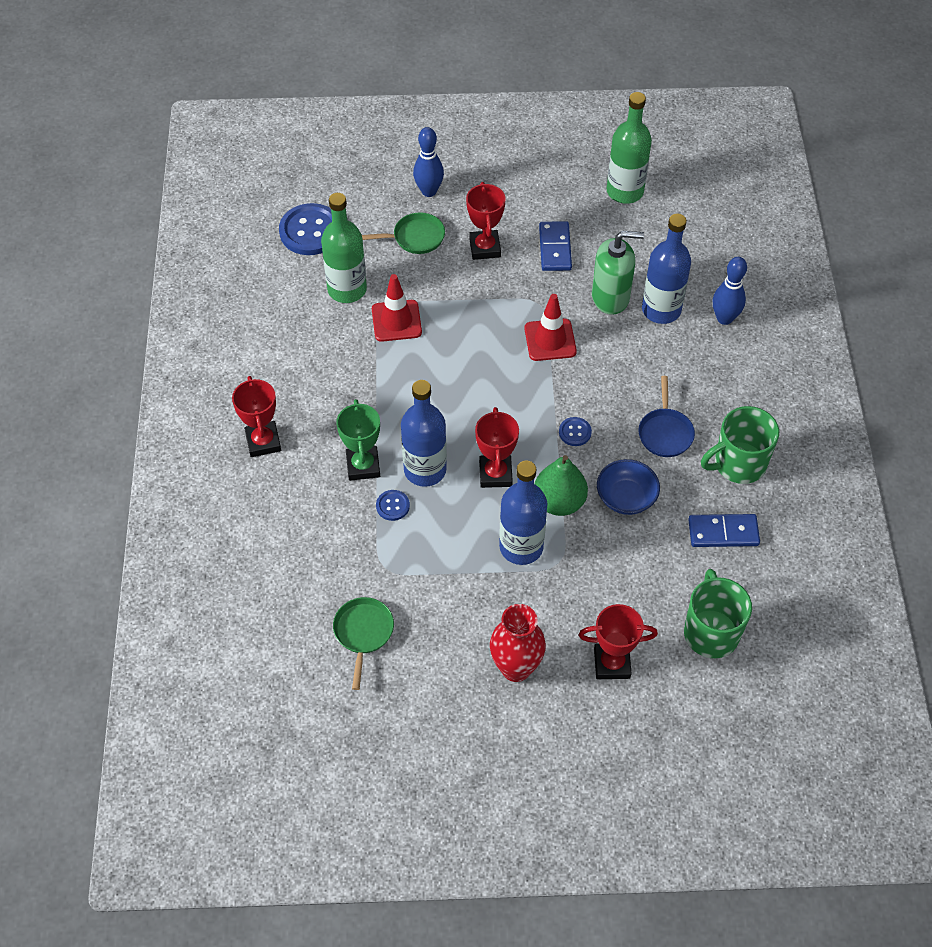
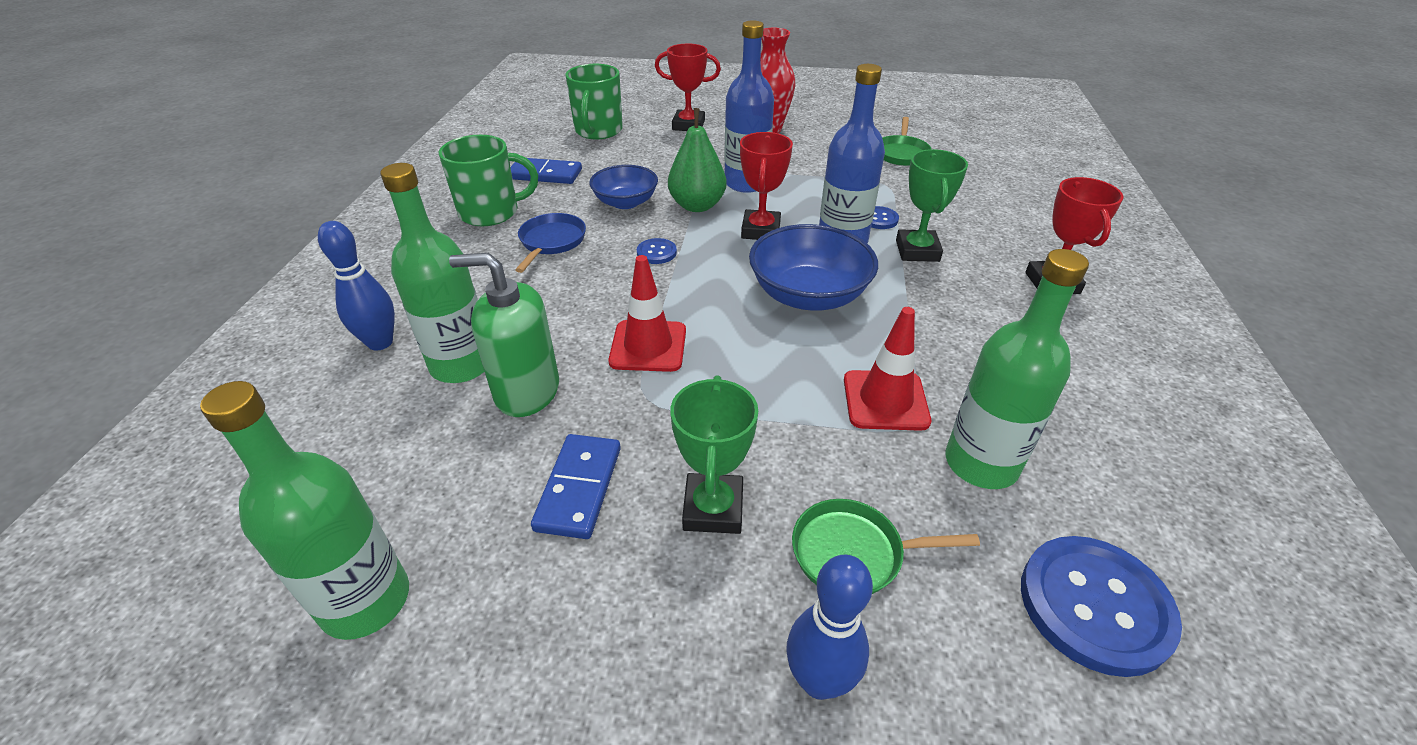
camera: 170 degrees left, 15 degrees down
(448, 402) = (808, 295): none -> blue bowl
(485, 248) = (713, 508): red trophy -> green trophy
(661, 310) = (462, 364): blue bottle -> green bottle

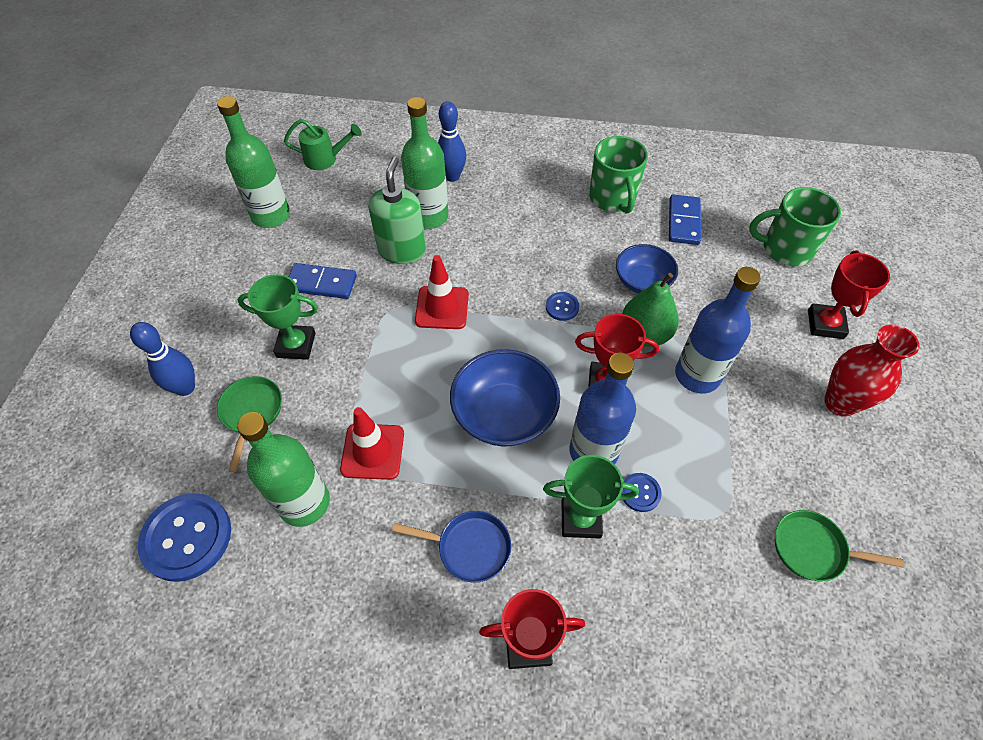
camera: 90 degrees right, 15 degrees up
(229, 520) = (325, 159): none -> green watering can
(551, 242) = (572, 240): blue pan -> blue pan (469, 547)

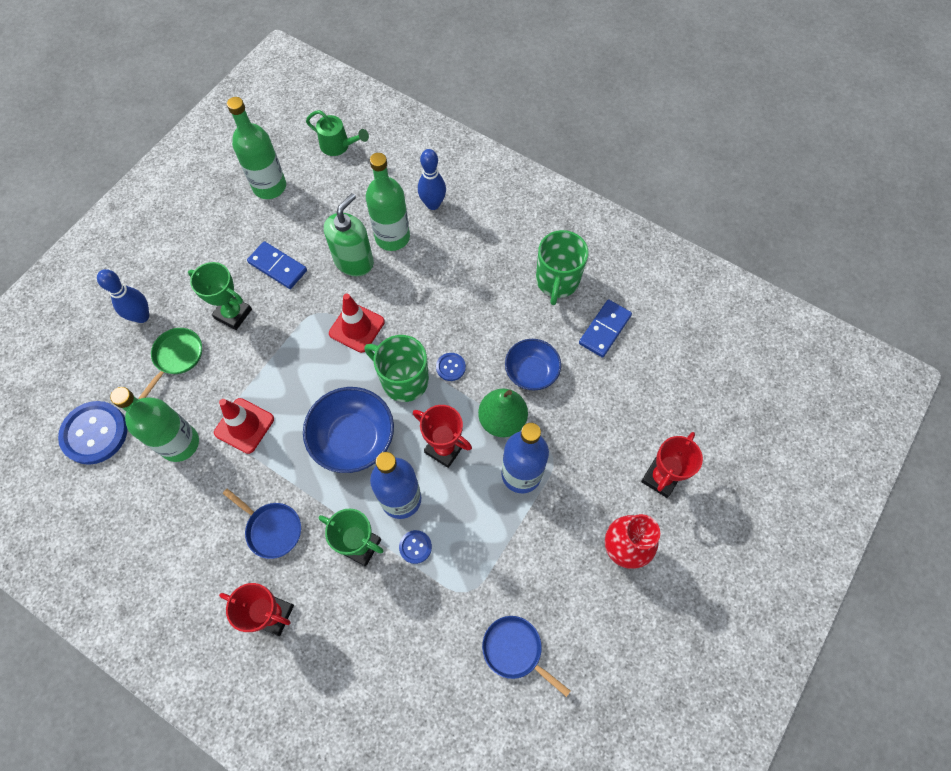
camera: 25 degrees right, 10 degrees up
(785, 249) = (677, 393): green mug -> green mug (403, 380)
(813, 549) = (515, 650): green pan -> blue pan

